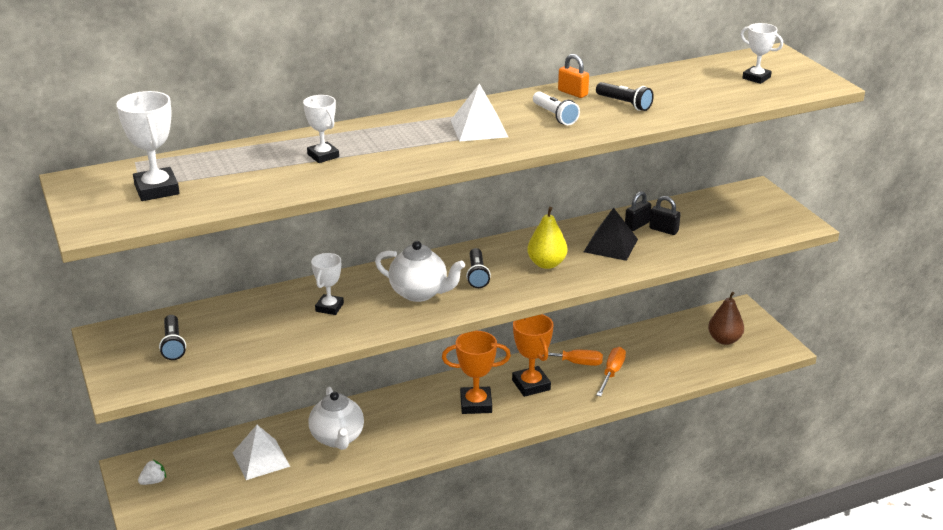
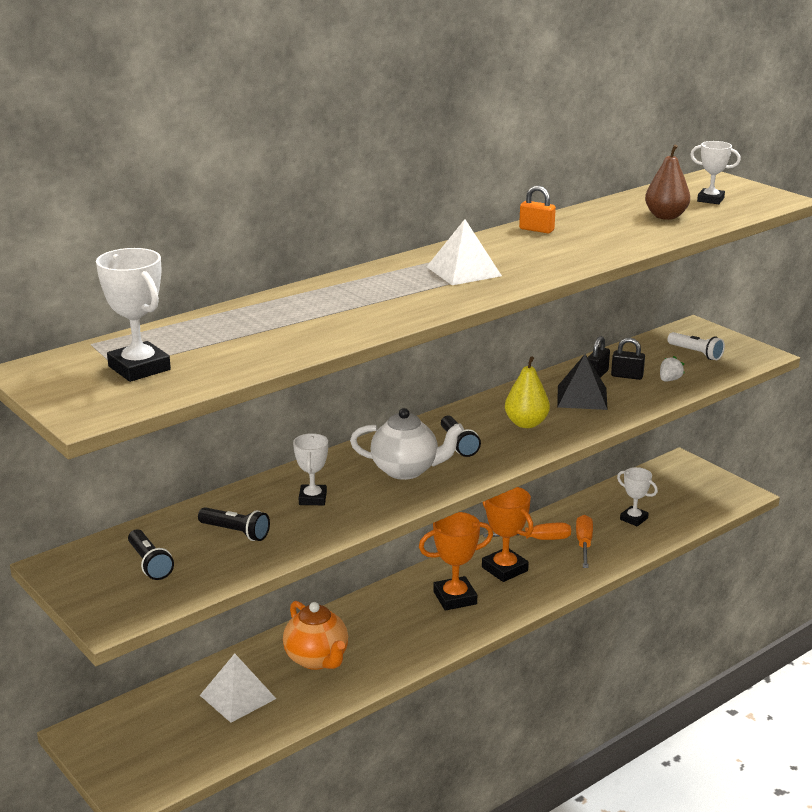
camera: 15 degrees left, 5 degrees down
(153, 481) = (118, 744): white strawberry -> white strawberry (669, 380)
(323, 156) = (311, 314): white trophy -> white trophy (634, 519)
(337, 438) = (317, 659): white teapot -> orange teapot
(555, 116) = (535, 252): white flashlight -> white flashlight (696, 353)
(624, 104) = (598, 234): black flashlight -> black flashlight (235, 532)
(724, 340) = (681, 494): brown pear -> brown pear (665, 216)

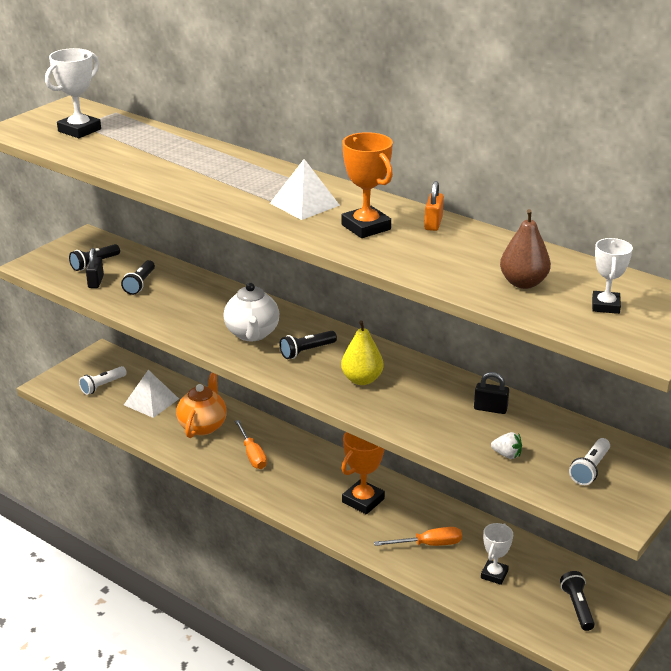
camera: 75 degrees right, 5 degrees up
(171, 738) = (102, 386): none -> white flashlight
(313, 498) = (195, 303): white trophy -> none
(317, 659) = (203, 426): orange teapot -> orange teapot turned 150 degrees clockwise
(455, 598) = (307, 479): orange trophy -> orange trophy (366, 227)
(538, 539) = (422, 514): orange screwdriver -> orange screwdriver (252, 455)
(582, 397) = (433, 404): black pyramid -> none
(627, 376) = (499, 427): black padlock -> black padlock (96, 282)
(682, 489) = (577, 607): none -> black flashlight

